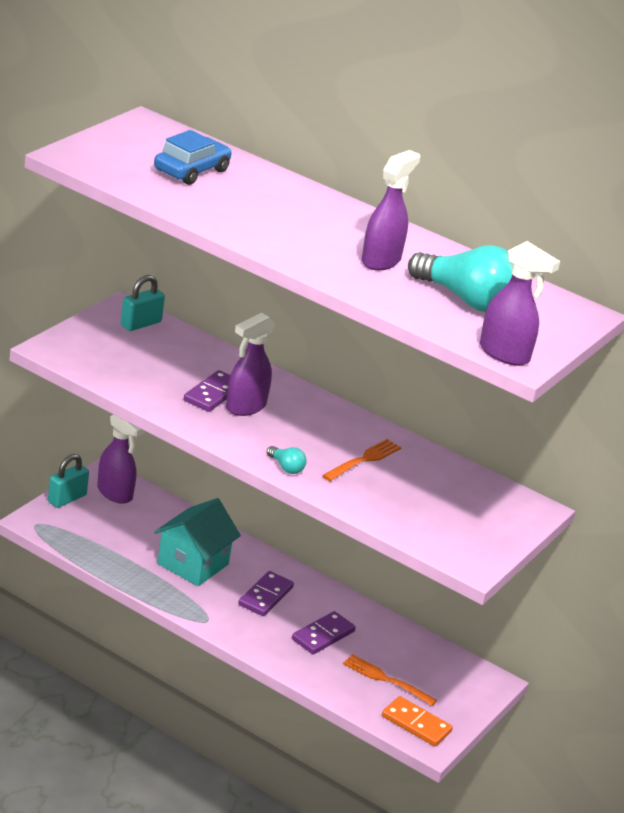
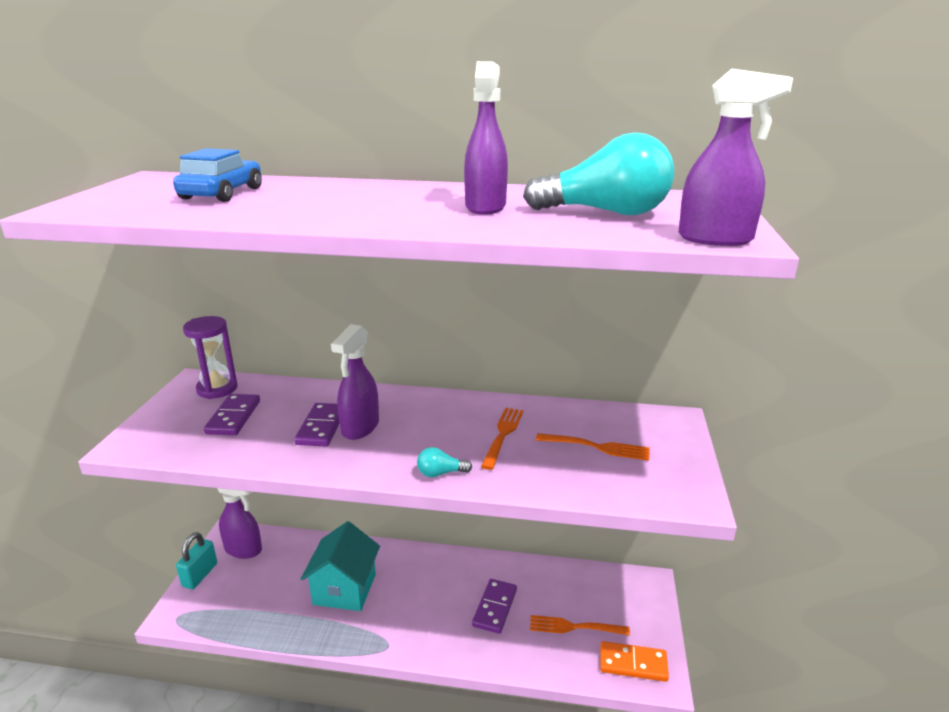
camera: 20 degrees left, 5 degrees down
(141, 324) = (217, 389): turquoise padlock -> purple hourglass
(265, 596) = (424, 591): purple domino -> purple domino (233, 417)
(286, 467) = (440, 473): turquoise light bulb -> turquoise light bulb turned 150 degrees clockwise
(436, 500) = (597, 447): none -> orange fork

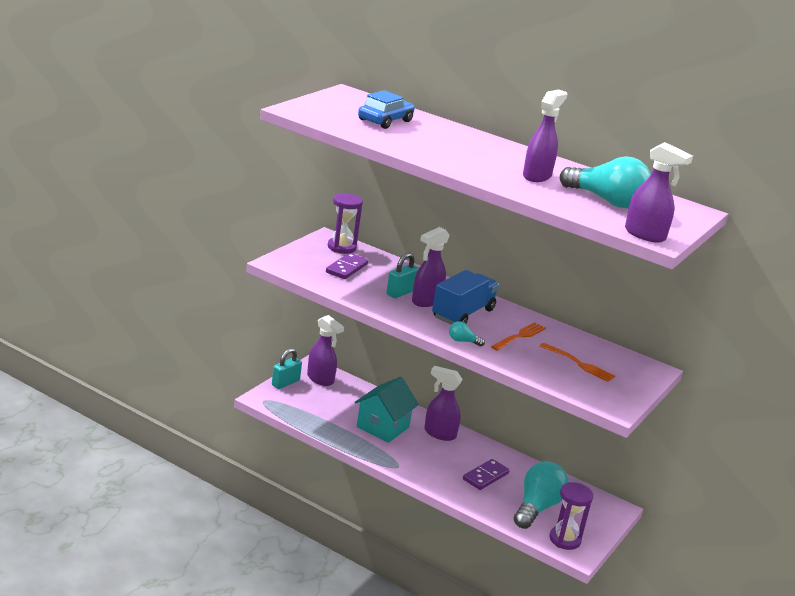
camera: 20 degrees right, 0 degrees up
(321, 427) = (401, 292): purple domino -> turquoise padlock
(413, 567) = (439, 433): none -> purple spray bottle
(415, 429) = (463, 314): none -> blue truck
(574, 627) = (537, 507): orange fork -> turquoise light bulb
(633, 663) = (565, 539): orange domino -> purple hourglass

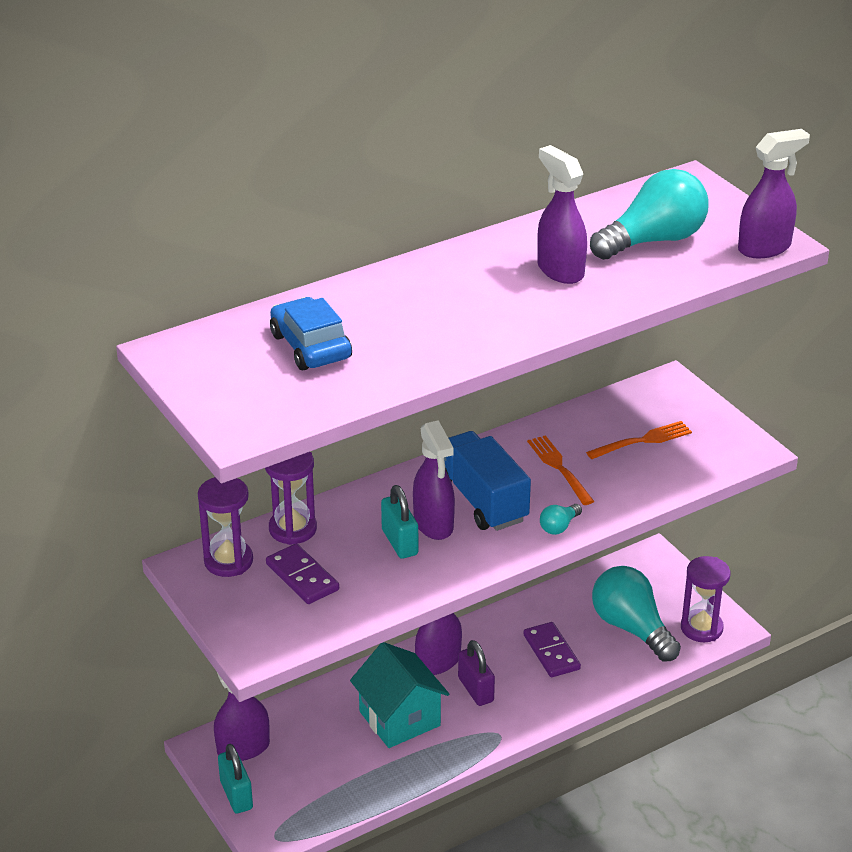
camera: 60 degrees left, 10 degrees up
(383, 261) = (292, 529): none -> purple hourglass
(428, 451) = (475, 690): none -> purple padlock

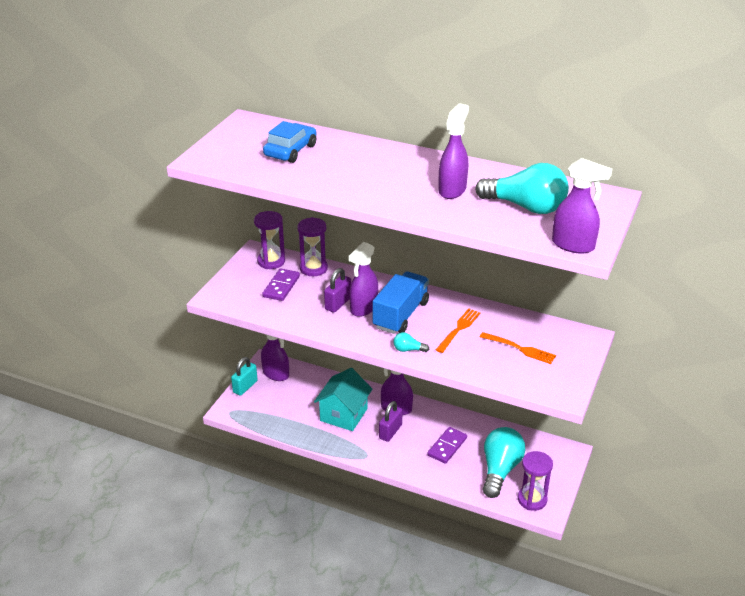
camera: 55 degrees right, 0 degrees up
(399, 542) = (338, 303): turquoise padlock -> purple padlock

